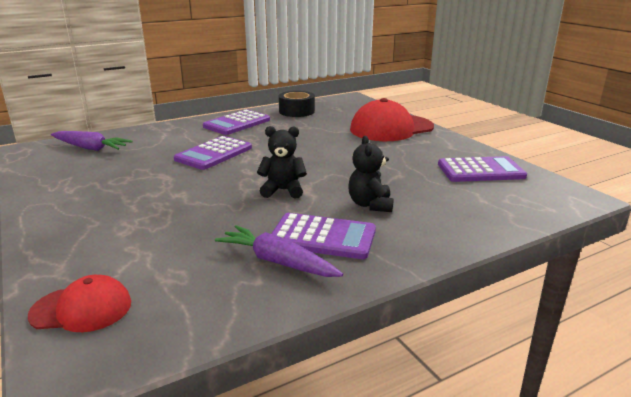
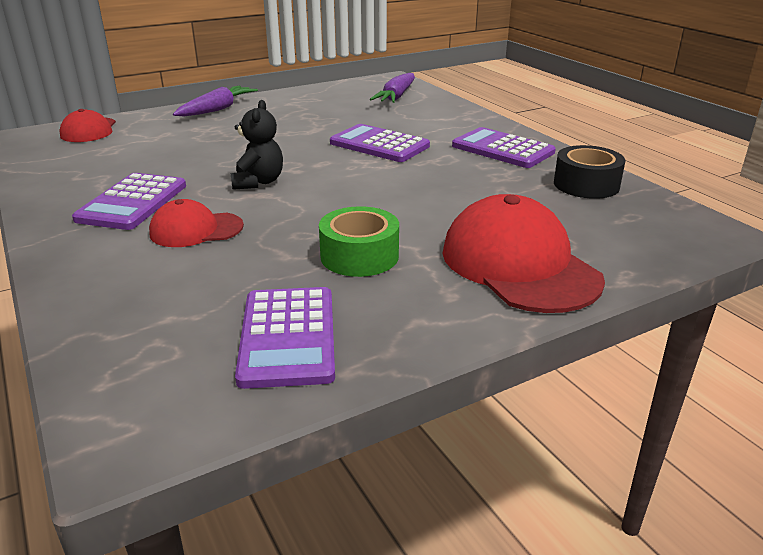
camera: 90 degrees right, 5 degrees up
(277, 262) = (100, 184): purple carrot -> purple carrot (217, 109)
(370, 205) = (196, 230): black teddy bear -> red cap
(393, 158) = (359, 256): none -> green tape

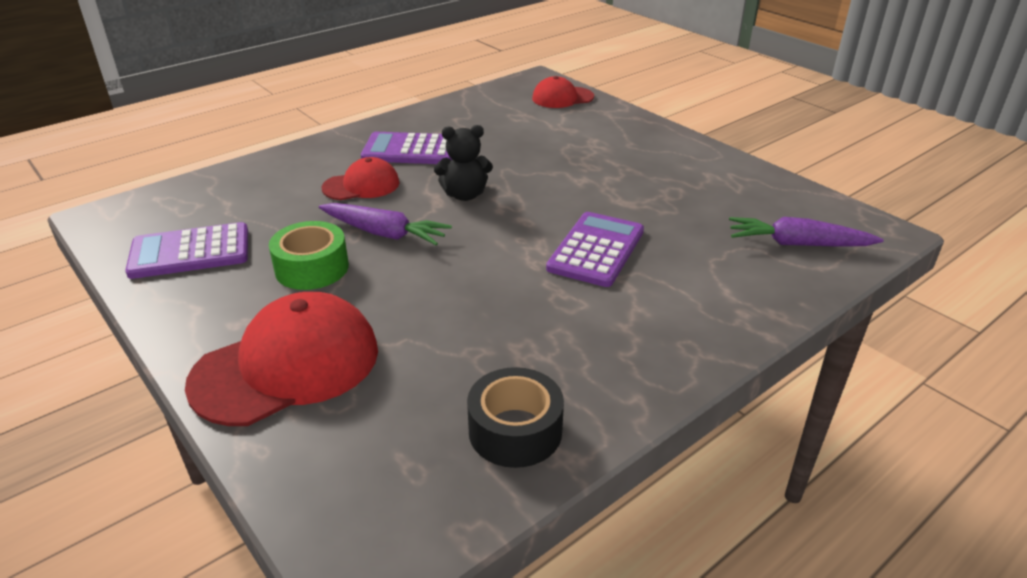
camera: 80 degrees right, 5 degrees up
(196, 230) = (361, 185): red cap -> red cap turned 90 degrees clockwise
(217, 109) = (657, 139): purple carrot -> purple carrot (384, 233)
(502, 149) = (624, 349): purple calculator -> none

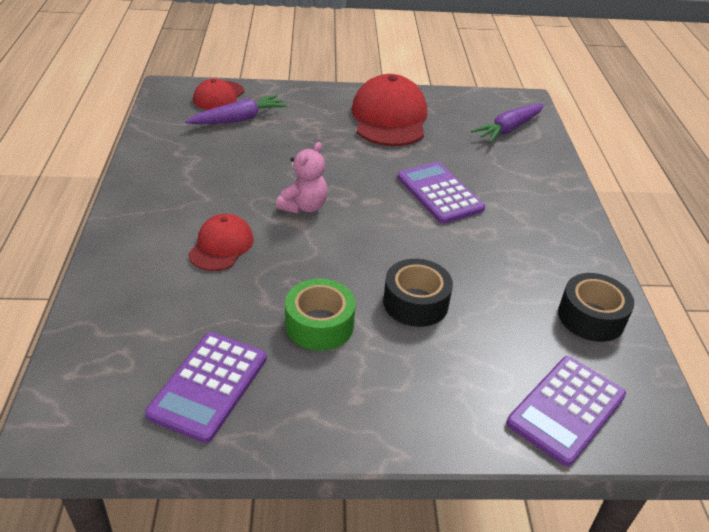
camera: 55 degrees left, 5 degrees up
(287, 366) = (439, 389): red cap -> red cap (389, 118)
(384, 233) = (312, 267): purple carrot -> purple carrot (239, 119)
(399, 304) = (415, 302): none -> black tape
(410, 150) = (197, 197): purple calculator -> purple calculator (566, 409)
(465, 195) = (304, 206): black teddy bear -> pink teddy bear

